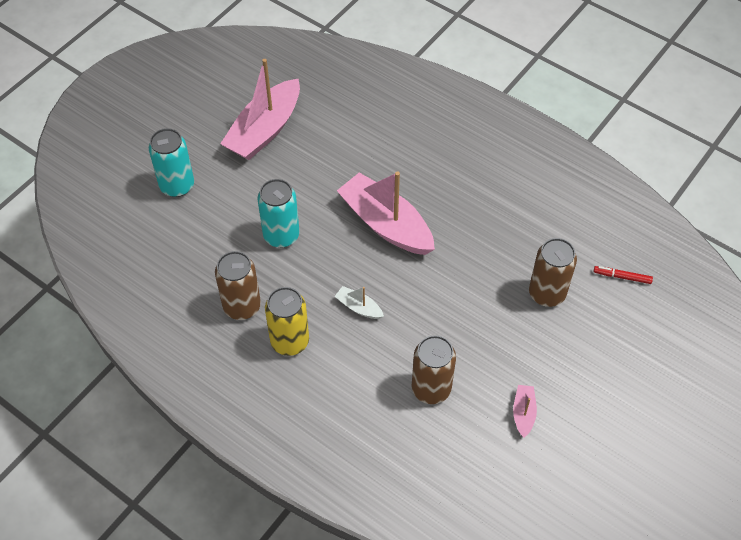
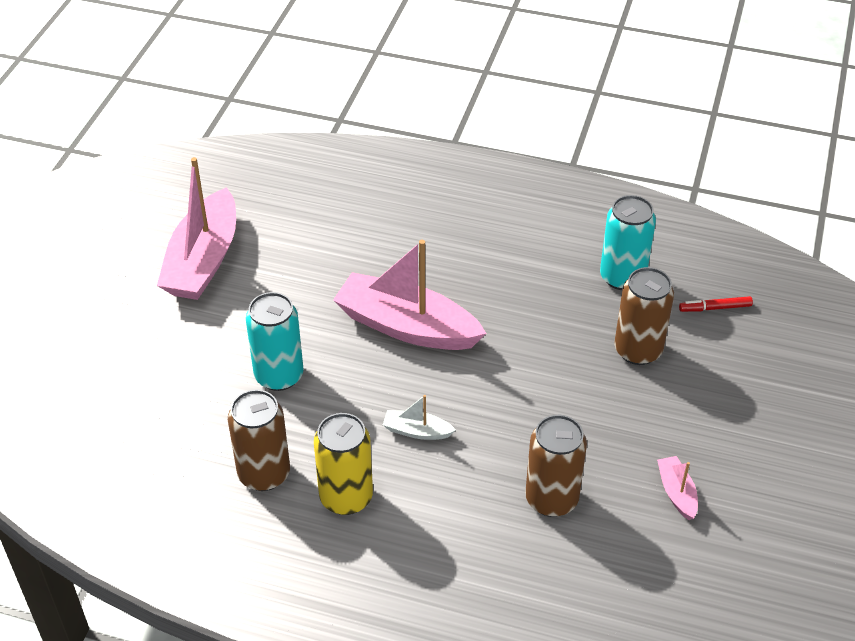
camera: 20 degrees left, 10 degrees down
(177, 185) = (113, 354): turquoise can -> turquoise can (622, 277)

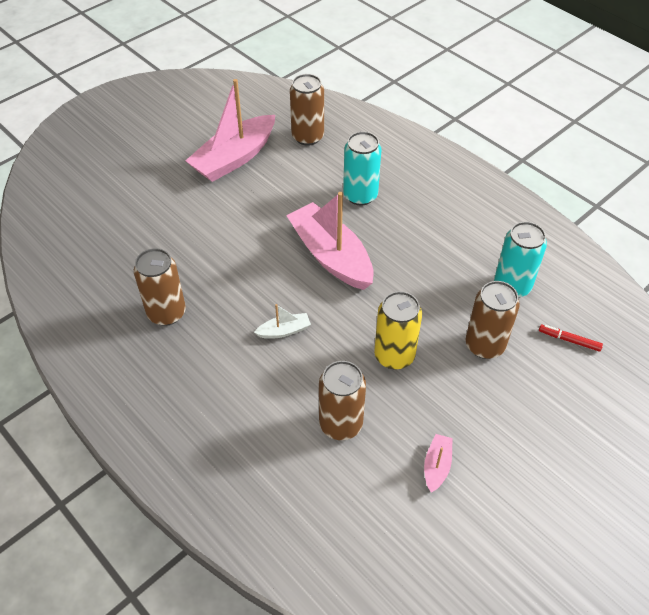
camera: 30 degrees right, 5 degrees up
(275, 200) = (307, 137): none -> brown can
(279, 375) = (224, 252): turquoise can -> turquoise can (360, 195)
(346, 497) = (205, 354): yellow can -> yellow can (394, 356)
(417, 431) = (284, 331): white boat -> white boat turned 120 degrees clockwise

